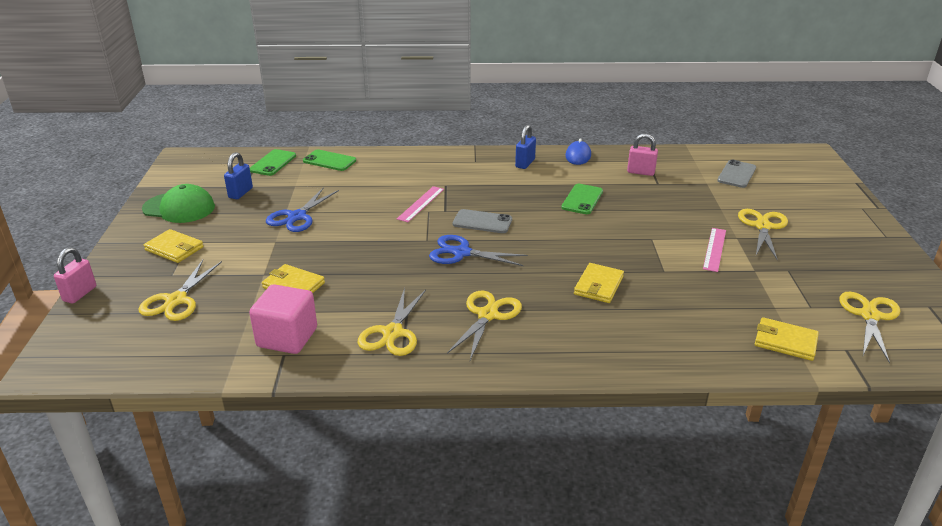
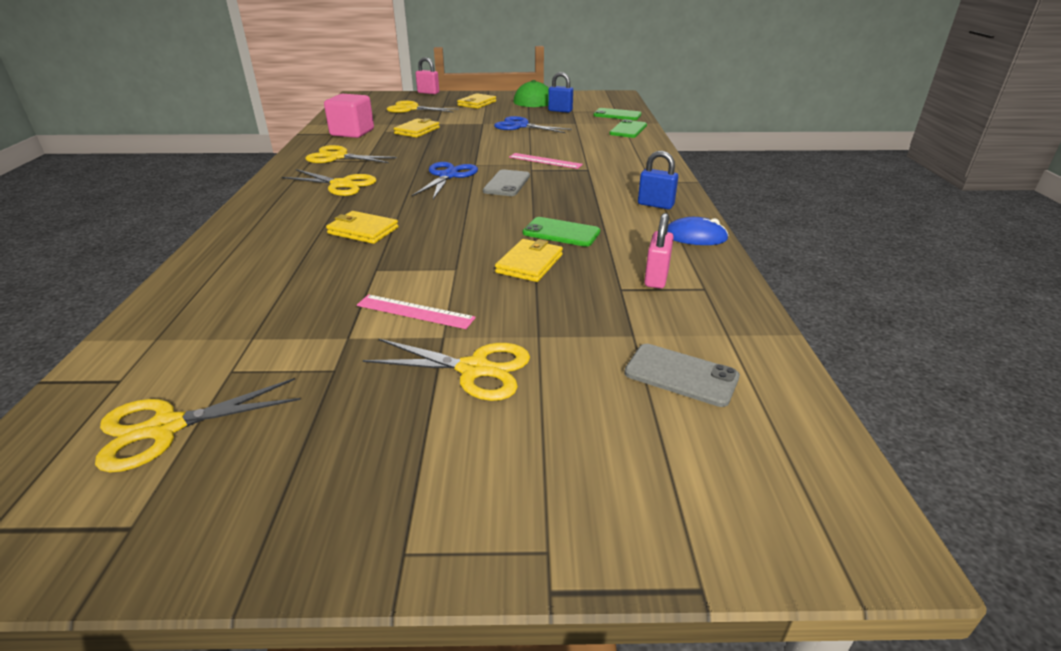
camera: 90 degrees right, 0 degrees up
(785, 342) = (178, 331): yellow wallet -> yellow wallet (529, 263)
(869, 316) = (166, 428): yellow scissors -> yellow scissors turned 135 degrees clockwise

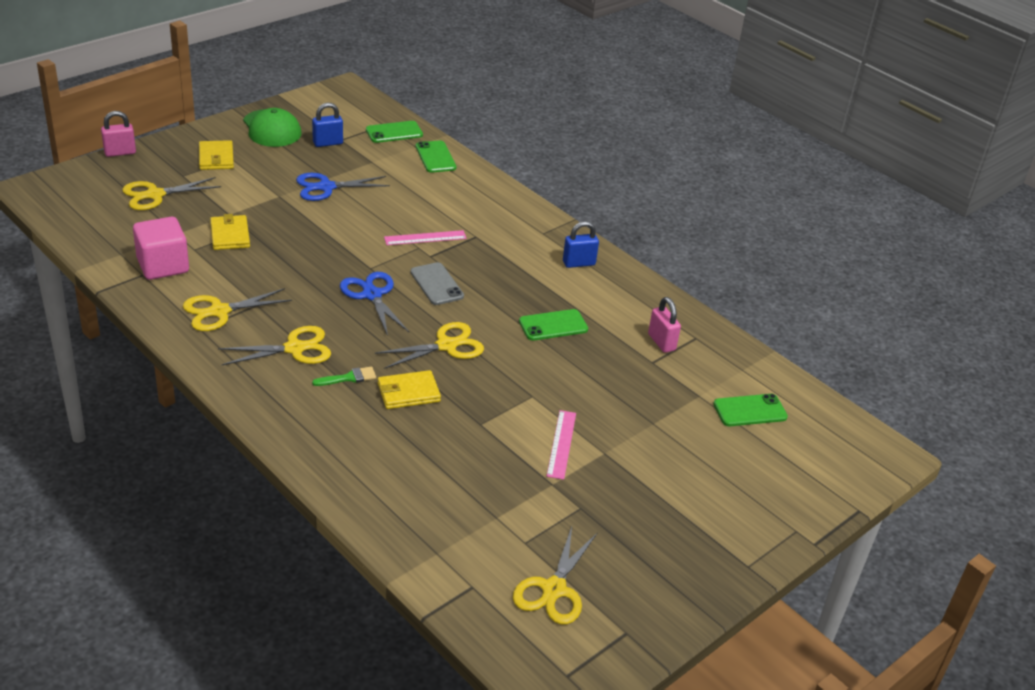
camera: 45 degrees left, 5 degrees up
(341, 209) = (349, 378): none -> green brush
(415, 311) = (561, 444): pink ruler -> pink ruler turned 60 degrees counterclockwise
(474, 369) = (651, 464): yellow scissors -> yellow scissors (446, 345)
(529, 263) = (572, 367): yellow wallet -> none
(681, 375) = (750, 410): grey phone -> green phone
(695, 236) = (641, 289): blue mouse -> none

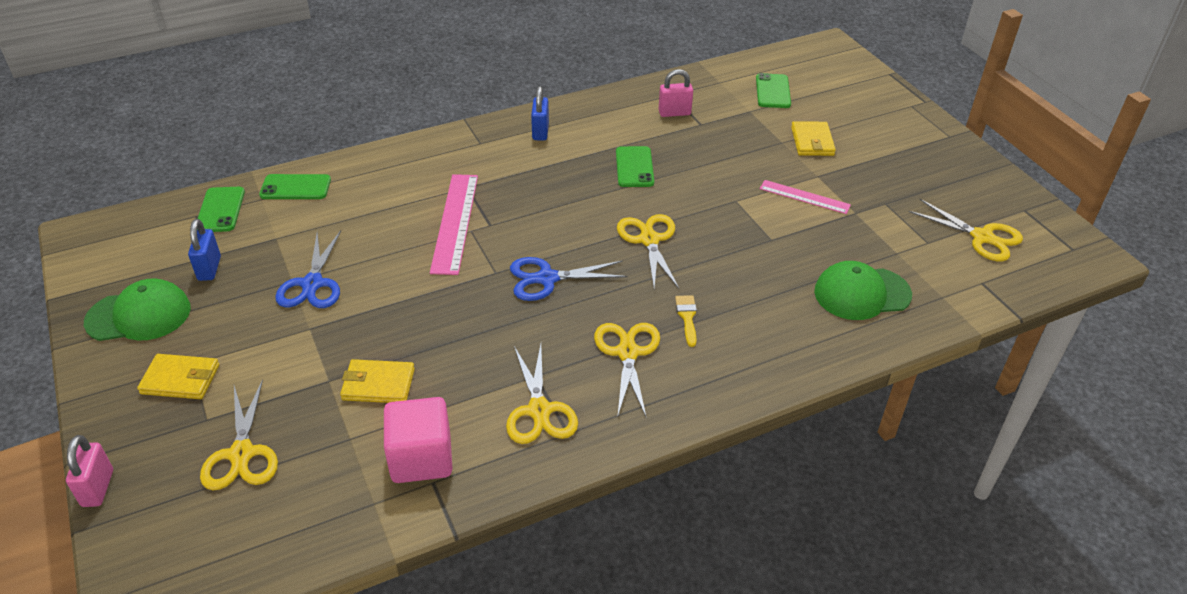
camera: 70 degrees left, 5 degrees up
(349, 378) = (687, 317): green brush -> yellow brush
(408, 392) = (718, 278): yellow wallet -> yellow wallet (812, 141)
(420, 490) = (861, 293): none -> green cap
(425, 238) = (455, 222): pink ruler -> pink ruler, size x1.66
(437, 284) = (543, 229): grey phone -> none

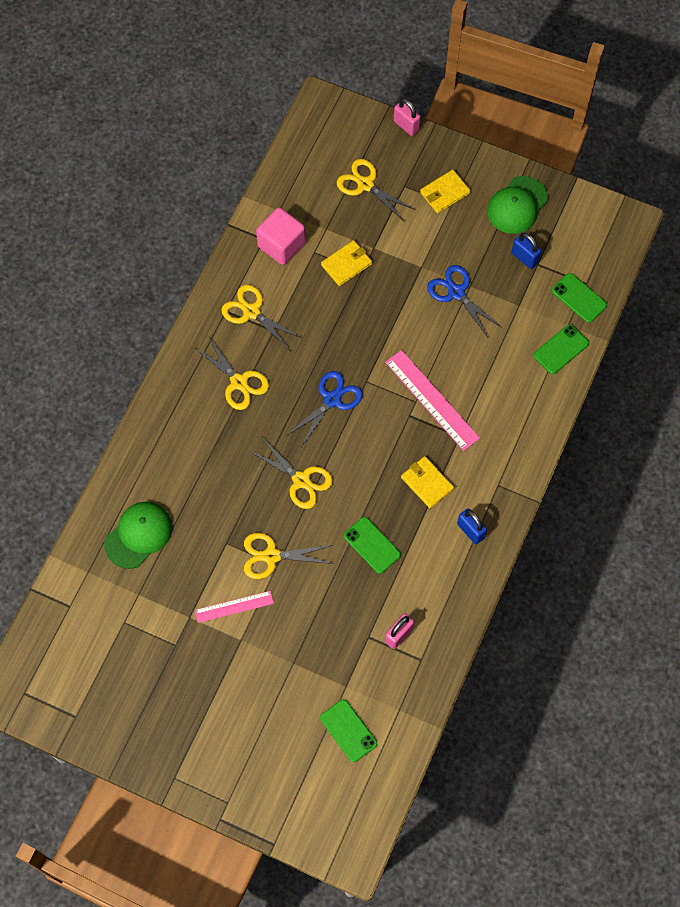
camera: 140 degrees right, 25 degrees up
(687, 317) = (227, 433): yellow brush -> none
(812, 141) = (272, 682): yellow wallet -> yellow wallet (427, 483)
(982, 237) = (91, 657): yellow scissors -> yellow scissors (271, 556)

